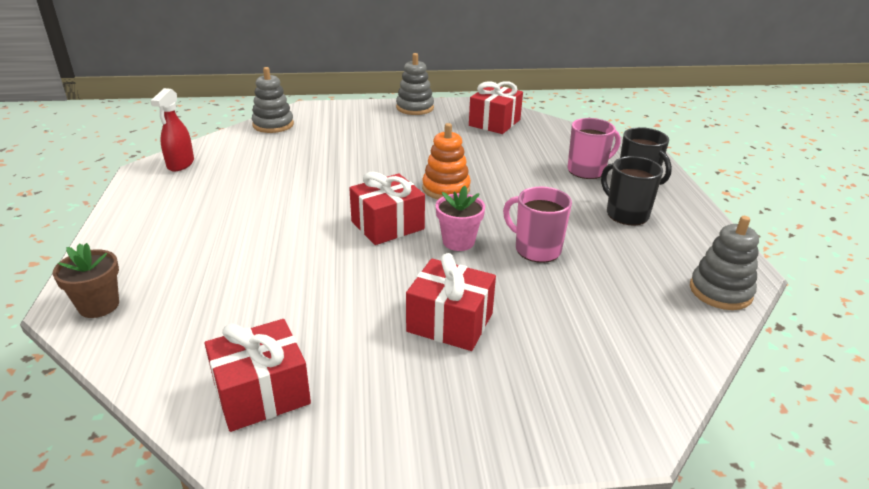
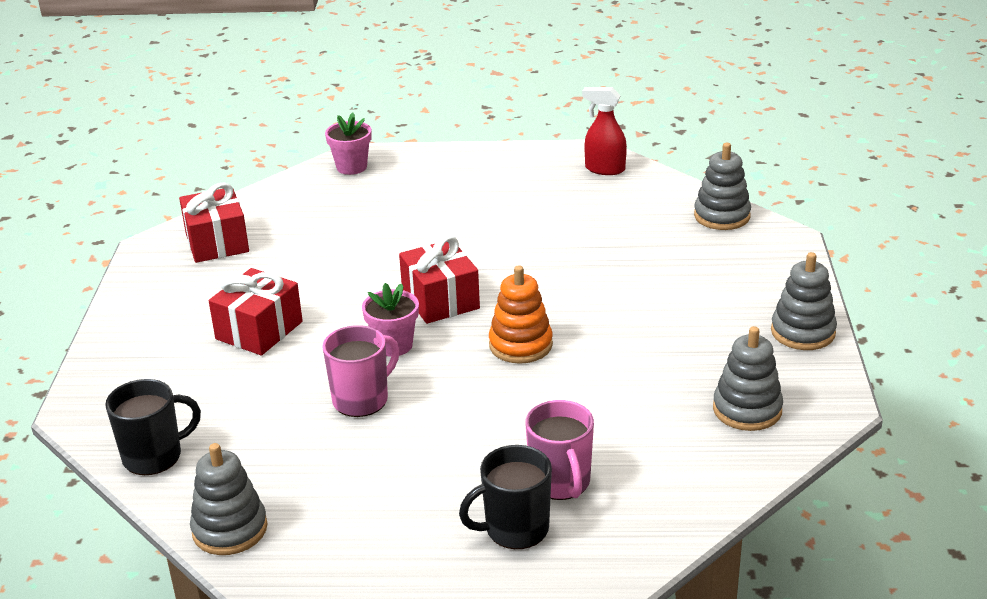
camera: 100 degrees right, 0 degrees up
(99, 305) = (351, 167): brown flower pot -> pink flower pot
(494, 123) = (747, 409): red gift -> grey stacking toy
(626, 214) = (423, 493): black mug -> black mug (154, 456)

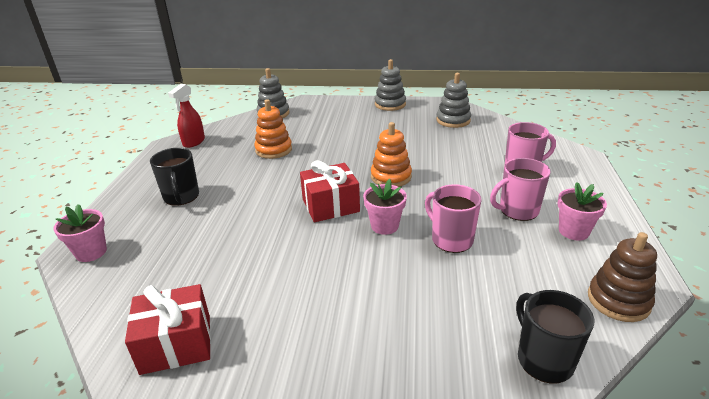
camera: 85 degrees left, 0 degrees up
(230, 529) = (618, 300): grey stacking toy -> brown stacking toy
(259, 330) = (351, 300): red gift -> none
(376, 514) = (573, 231): none -> pink flower pot
(430, 464) = (517, 210): none -> pink mug
(515, 529) = (567, 183): black mug -> black mug (181, 197)
(591, 235) = (273, 150): none -> orange stacking toy

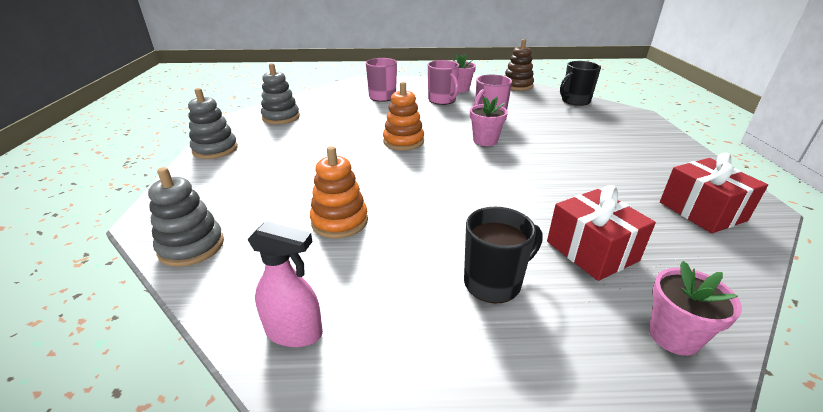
camera: 100 degrees left, 0 degrees up
(193, 142) = (294, 332): red spray bottle -> pink spray bottle
(330, 206) = (466, 166): red gift -> red gift (591, 251)

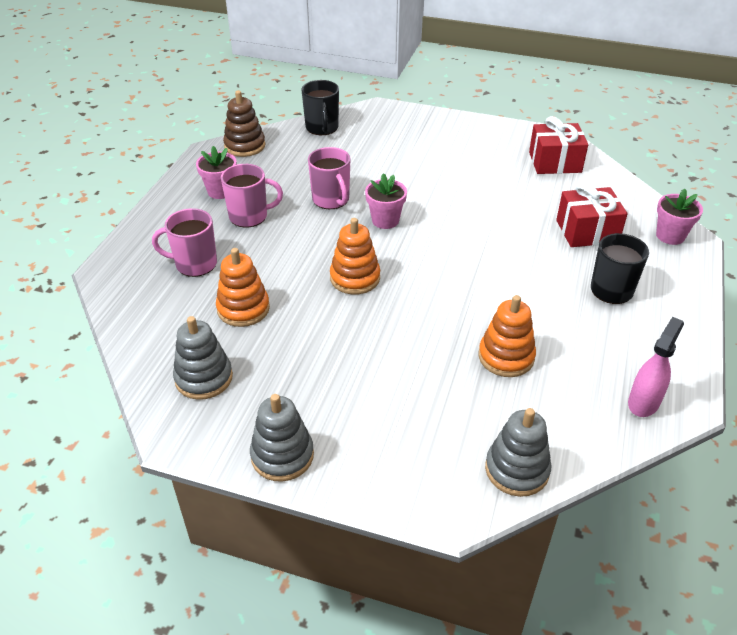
camera: 70 degrees left, 10 degrees up
(348, 115) = (243, 309): none -> orange stacking toy

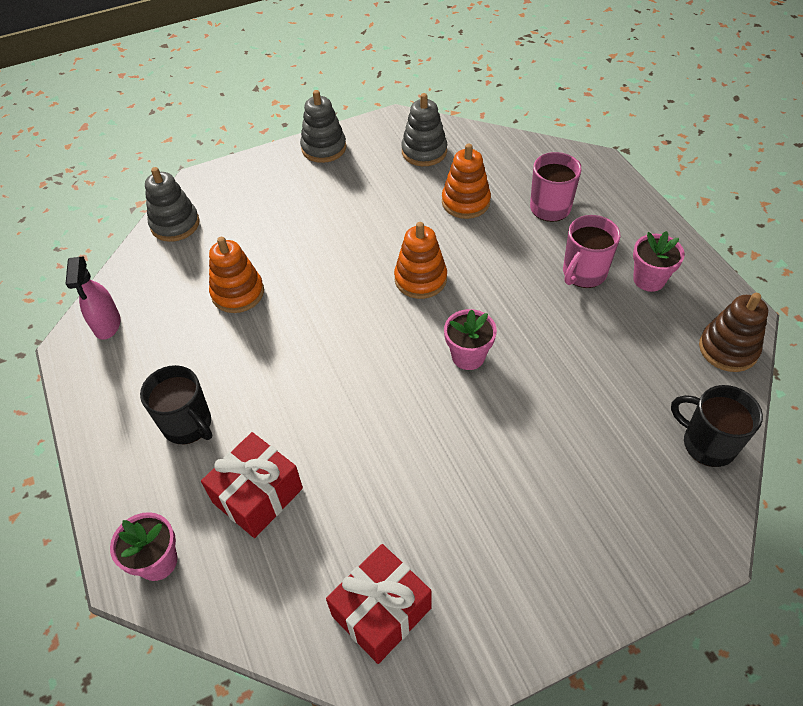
camera: 140 degrees right, 10 degrees up
(331, 200) = (546, 343): pink mug -> none

